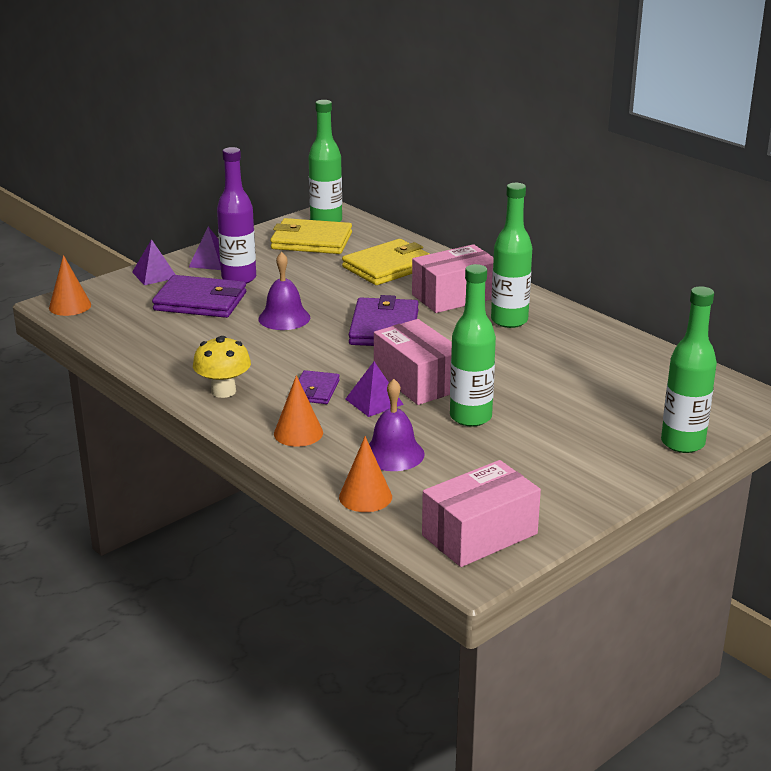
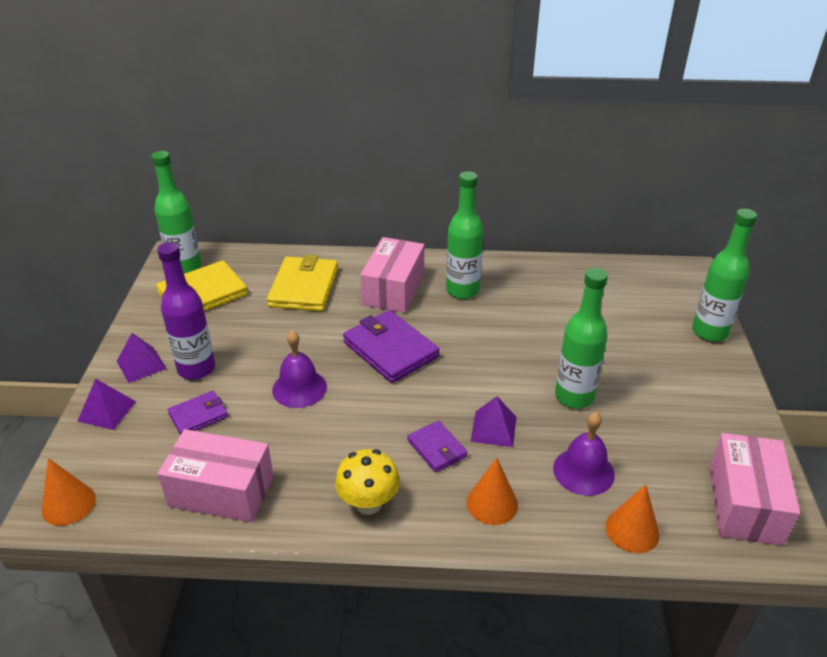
camera: 45 degrees left, 10 degrees up
(200, 301) = (198, 415): purple wallet -> purple wallet, size x0.56
(417, 381) = (490, 386): pink box -> pink box (221, 491)

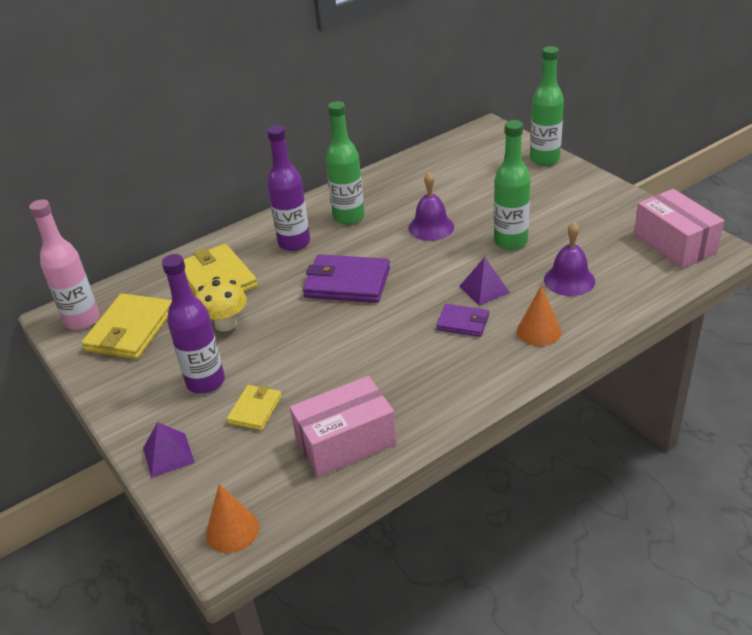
camera: 35 degrees left, 0 degrees up
(141, 364) = (150, 407): purple pyramid -> none
(185, 267) = (82, 320): green bottle -> pink bottle
(198, 415) = (255, 409): purple wallet -> yellow wallet
(299, 388) = (312, 345): purple bell -> purple bell (431, 227)
(368, 503) = (461, 381): yellow mushroom -> yellow mushroom (225, 324)
(393, 289) = (294, 243): pink box -> purple bottle
(632, 530) = (634, 294): orange cone -> none

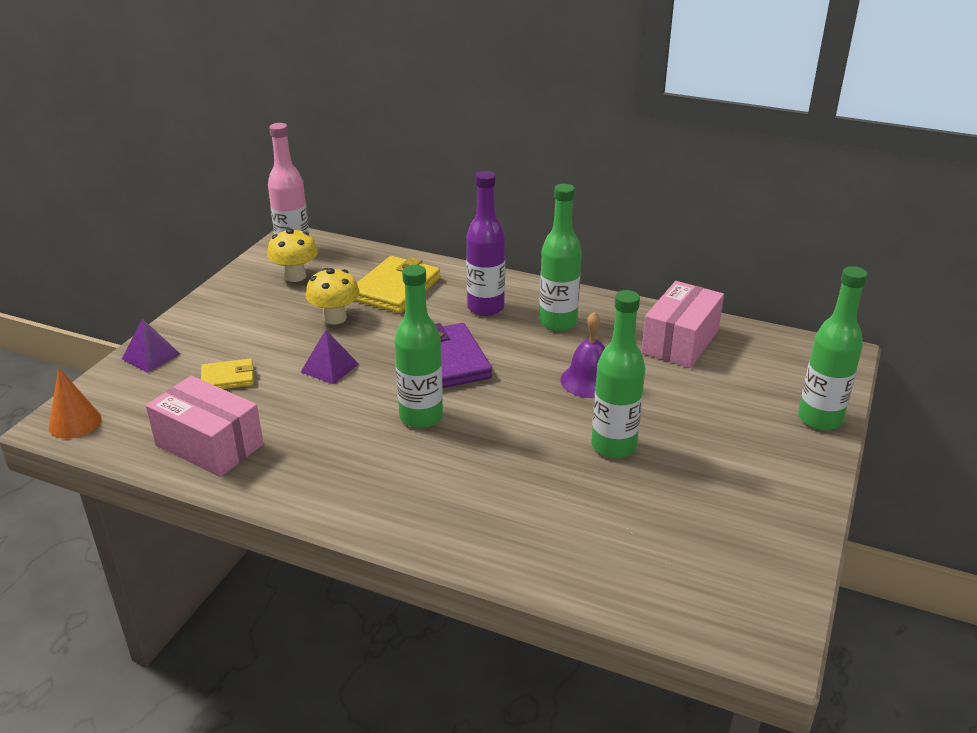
camera: 55 degrees right, 5 degrees down
(130, 330) = (295, 276): yellow wallet -> yellow mushroom
(205, 382) = (250, 338): purple bottle -> none
(407, 315) = (421, 417): none -> green bottle
(463, 322) = (435, 459): purple wallet -> none
(484, 289) = (506, 455): purple pyramid -> purple pyramid (329, 368)
(538, 331) = (459, 520): orange cone -> none
(569, 280) = (576, 516): purple bell -> none
(674, 243) = (740, 593): pink box -> pink box (680, 342)

